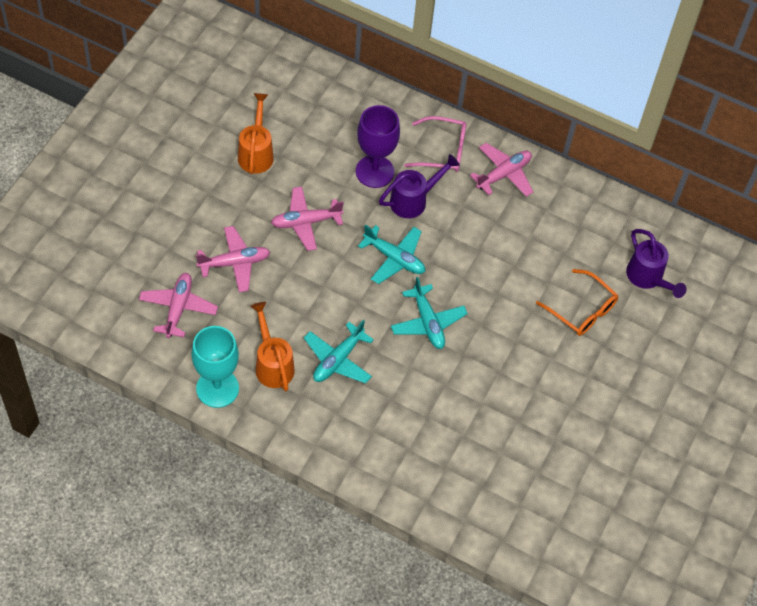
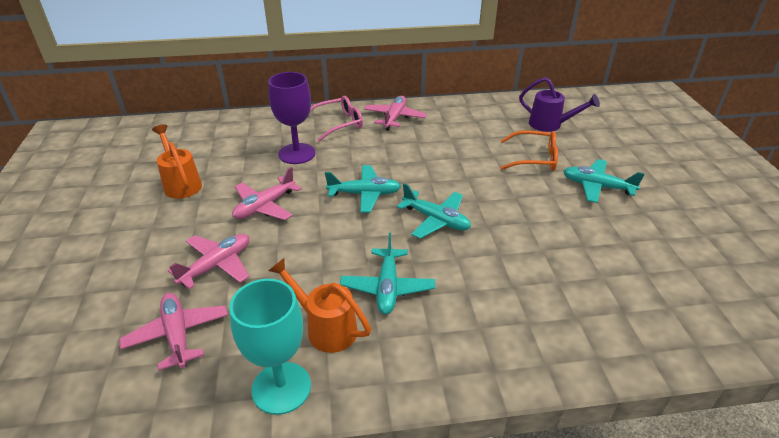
camera: 30 degrees left, 20 degrees down
(413, 200) = (344, 156): purple watering can -> none
(600, 376) = (597, 187): none -> turquoise plane

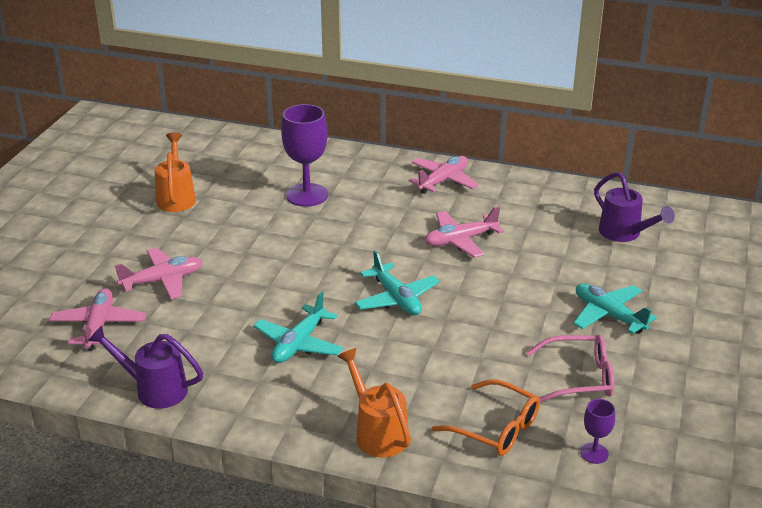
camera: 25 degrees right, 5 degrees down
(265, 206) = (239, 240): pink plane -> pink plane (460, 240)
(281, 388) = (154, 389): turquoise goblet -> purple watering can
(325, 328) = (220, 358): orange watering can -> orange watering can (377, 432)
(338, 124) = (374, 173): pink glasses -> pink glasses (578, 377)
(364, 194) = (344, 254): turquoise plane -> none
(534, 158) = (564, 266): orange glasses -> orange glasses (495, 428)
(698, 305) = (594, 453): none -> purple goblet

